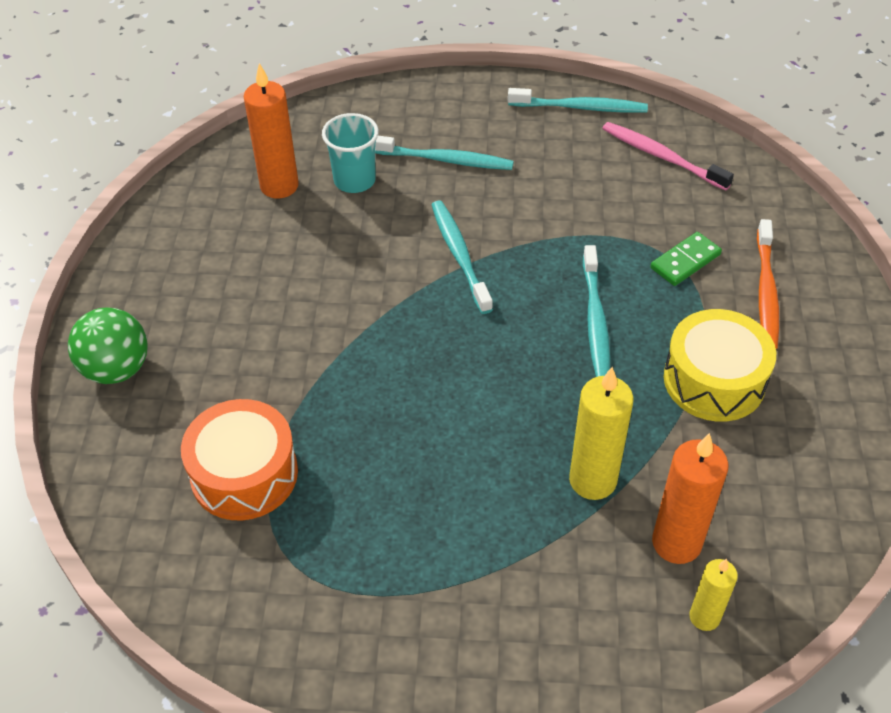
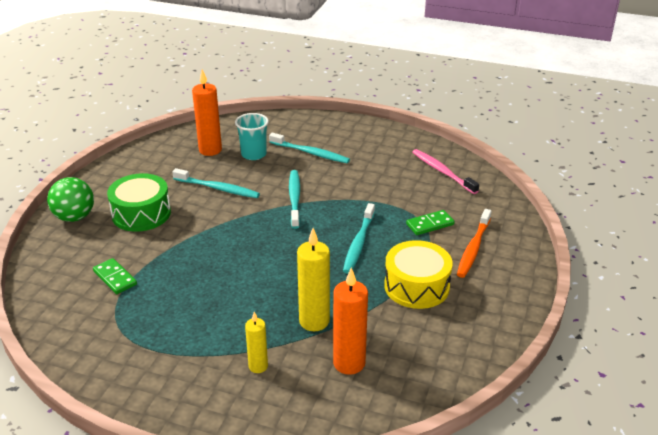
camera: 15 degrees right, 15 degrees down
(226, 338) = (141, 213): none -> green drum
(244, 474) = (115, 278): orange drum -> green domino
(581, 107) = (405, 141): turquoise toothbrush -> turquoise toothbrush (218, 188)
(704, 617) = (346, 405): yellow candle -> yellow candle (258, 366)

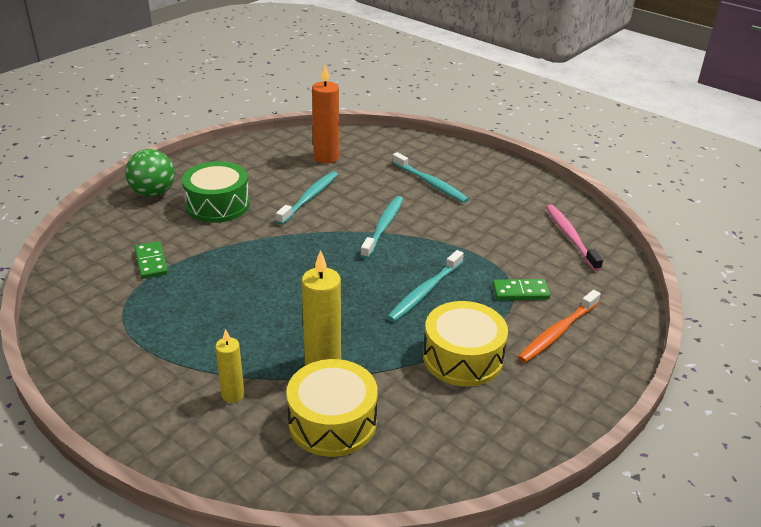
camera: 20 degrees right, 0 degrees up
(218, 188) = (309, 198): turquoise toothbrush -> turquoise toothbrush turned 105 degrees counterclockwise
(253, 154) = (368, 171): turquoise cup -> none
(349, 363) = (332, 422): orange candle -> yellow drum

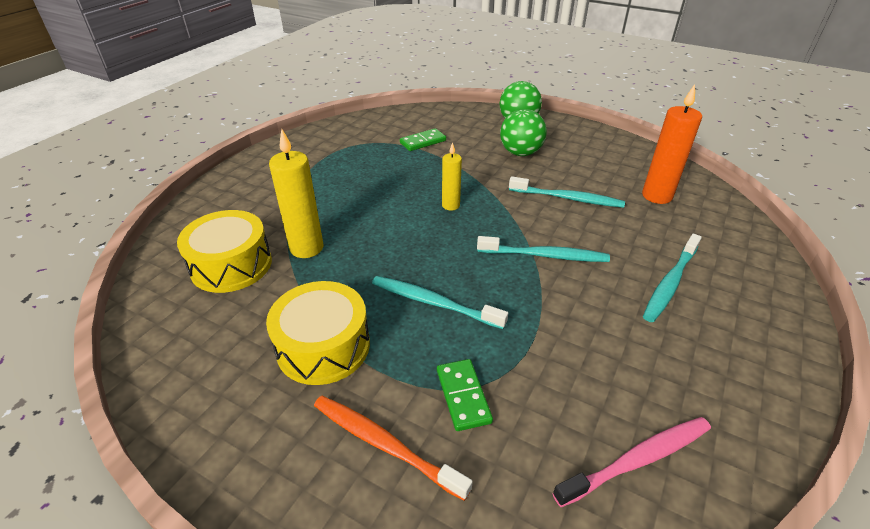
camera: 80 degrees right, 5 degrees up
(218, 205) = (520, 153): green drum -> green ball
(233, 395) = (267, 208): yellow candle -> yellow candle (450, 205)

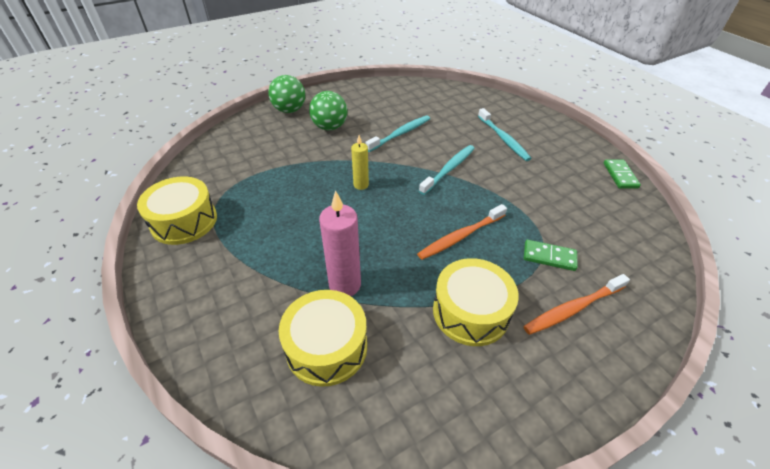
camera: 60 degrees left, 5 degrees up
(306, 248) = (345, 285): yellow candle -> pink candle
(322, 142) = (184, 221): none -> yellow drum
(423, 142) = (260, 163): green domino -> green domino (620, 175)
(433, 302) = (460, 236): turquoise toothbrush -> orange toothbrush
(638, 460) = (615, 211): pink toothbrush -> none
(657, 196) = (427, 104): orange candle -> none

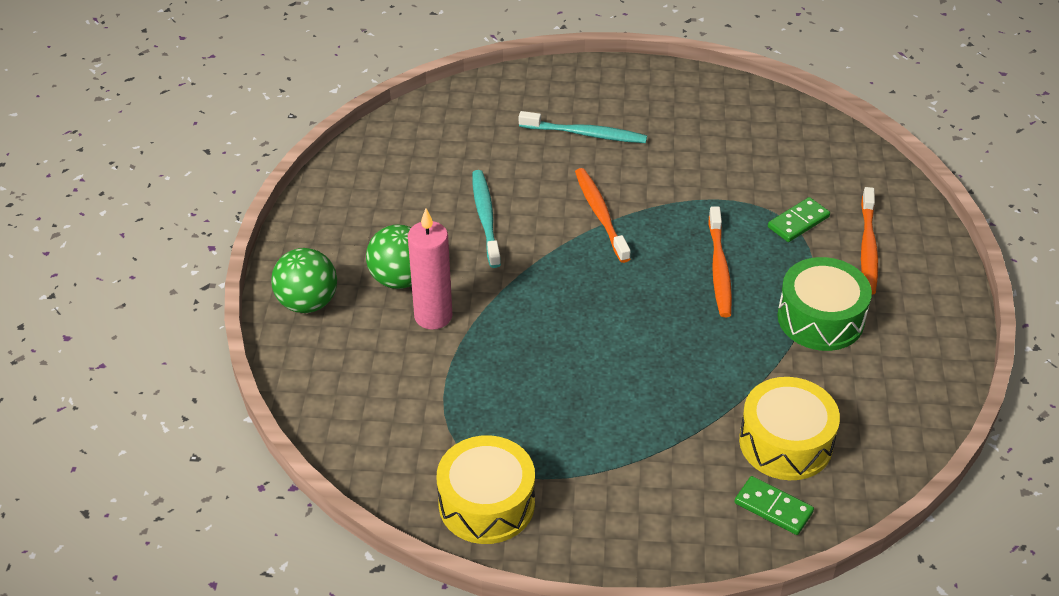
camera: 55 degrees left, 0 degrees up
(345, 285) = (716, 394): pink candle -> pink candle (433, 316)
(361, 185) = (560, 306): yellow candle -> none
(449, 169) = (600, 214): turquoise toothbrush -> orange toothbrush
(470, 312) = (820, 318): yellow drum -> green drum
(620, 175) = (732, 90): green domino -> green domino (773, 507)

